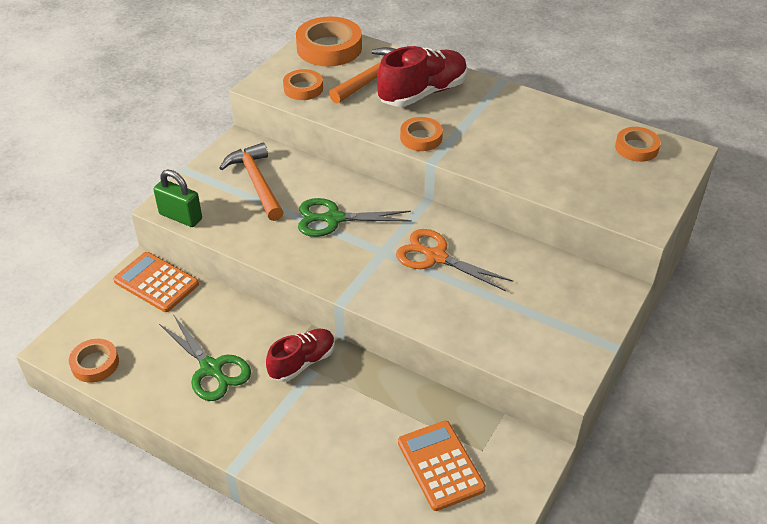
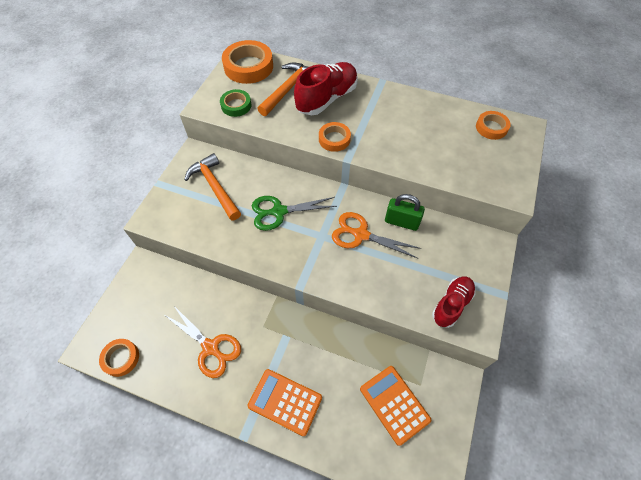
camera: 10 degrees left, 15 degrees up
(156, 282) = (155, 277): orange calculator -> orange calculator (285, 401)
(180, 217) = (162, 227): green padlock -> green padlock (401, 222)
(211, 369) = (211, 347): green scissors -> orange scissors
(302, 362) = (277, 330): red shoe -> red shoe (451, 304)
(303, 88) = (236, 105): orange tape -> green tape

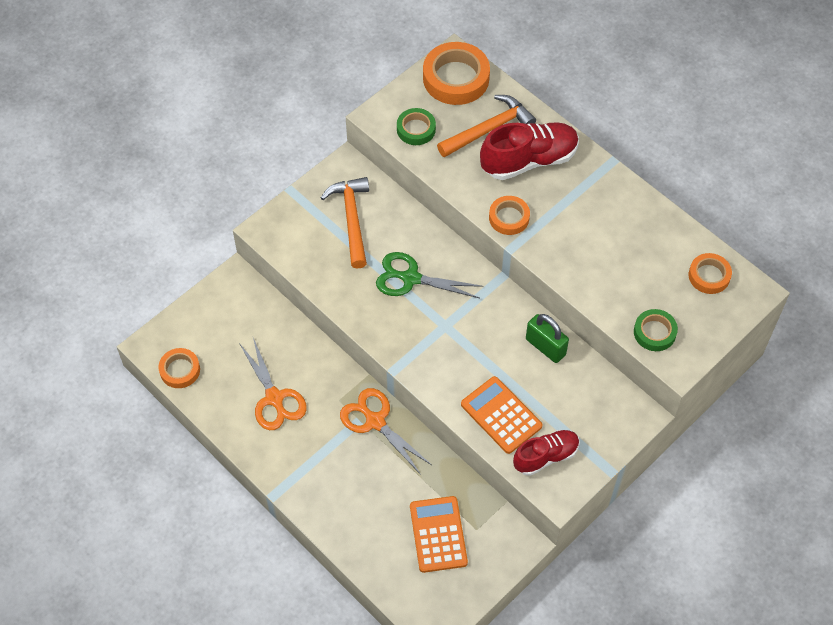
camera: 25 degrees right, 0 degrees up
(285, 401) = (327, 483): orange calculator -> orange calculator (501, 415)
(360, 235) = (489, 342): orange scissors -> orange scissors (375, 421)
(483, 178) = (654, 332): none -> green tape

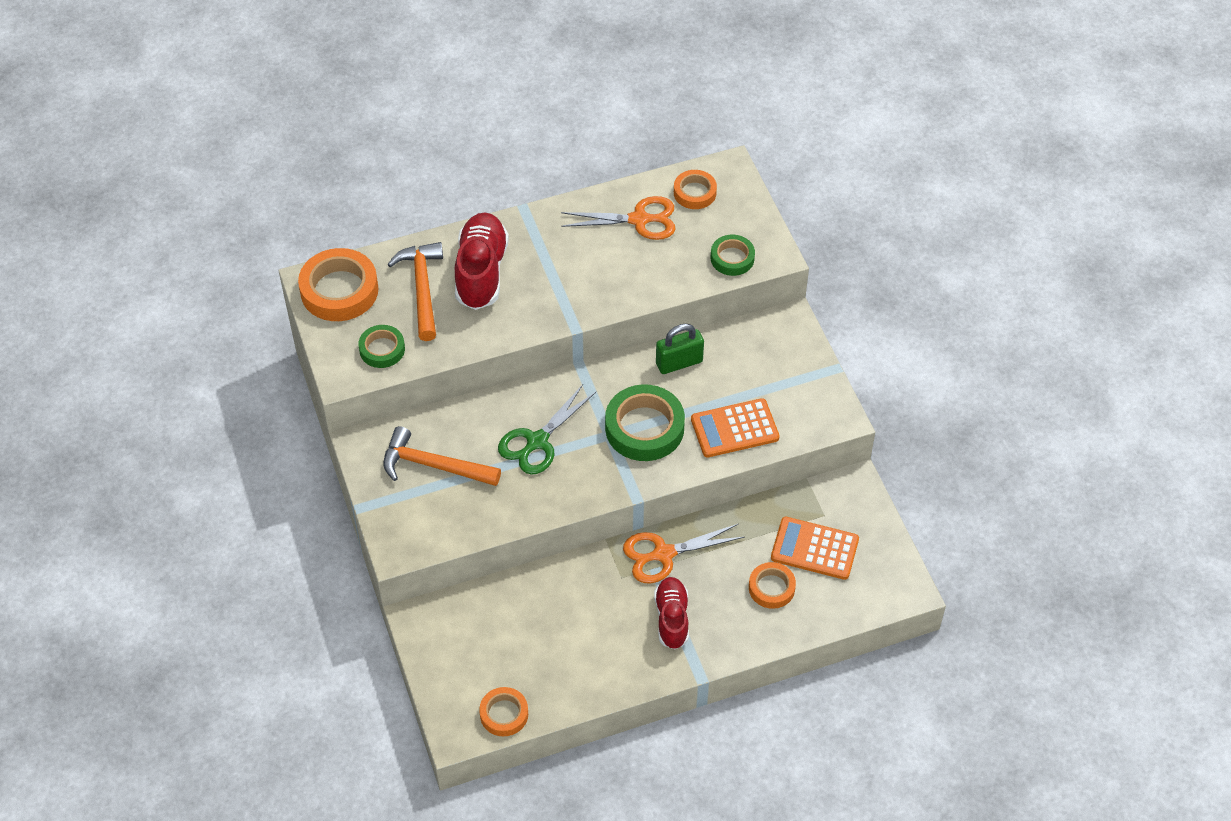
camera: 65 degrees left, 5 degrees down
(274, 398) = (588, 635): orange scissors -> orange scissors (639, 220)
(465, 348) = (644, 428): none -> green tape
(509, 218) = (539, 316): orange tape -> orange tape (771, 588)
(546, 456) = (796, 411): red shoe -> red shoe (672, 618)

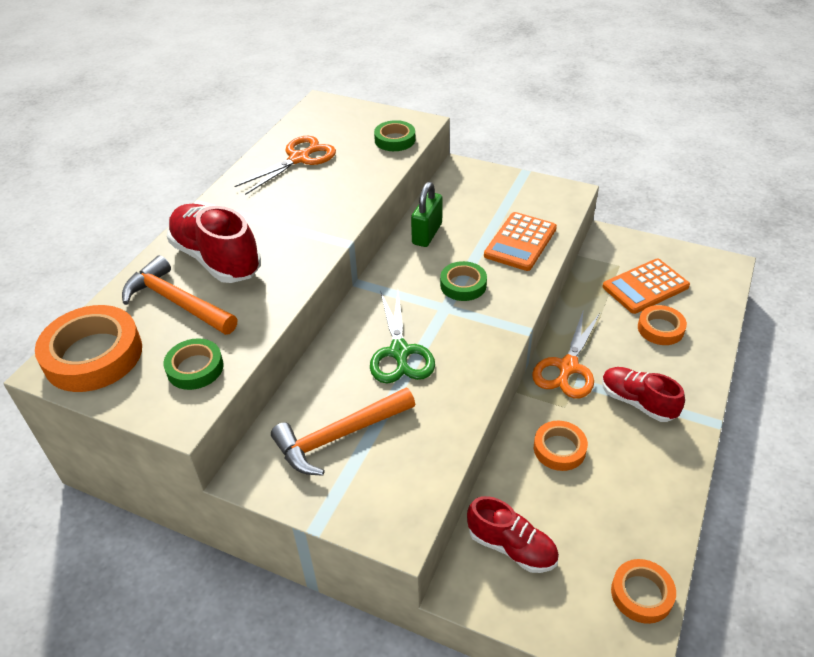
camera: 45 degrees left, 10 degrees down
(470, 624) = (511, 547): none -> red shoe
(644, 428) = (463, 285): green tape -> green tape, size x0.57
(695, 193) = (316, 125): orange tape -> orange tape (559, 449)

